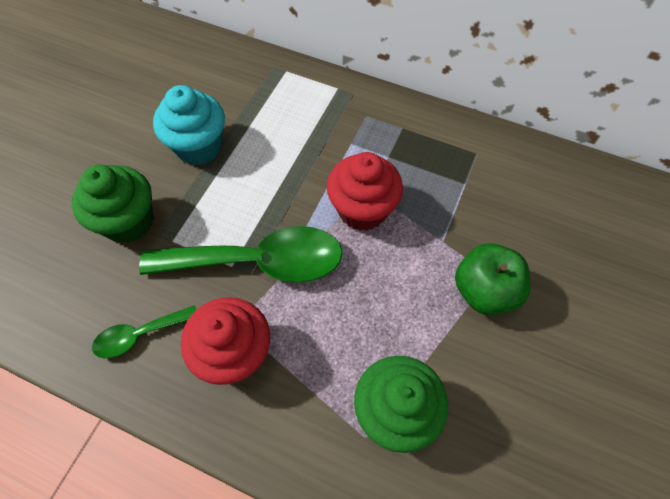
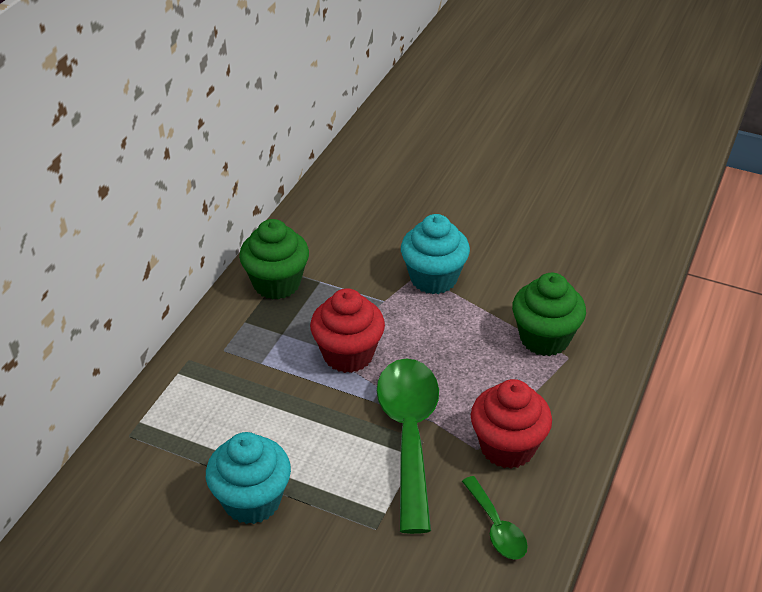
camera: 90 degrees left, 20 degrees down
(129, 221) = (358, 559): green cupcake -> green cupcake (277, 283)
(484, 291) = (433, 278): green apple -> turquoise cupcake

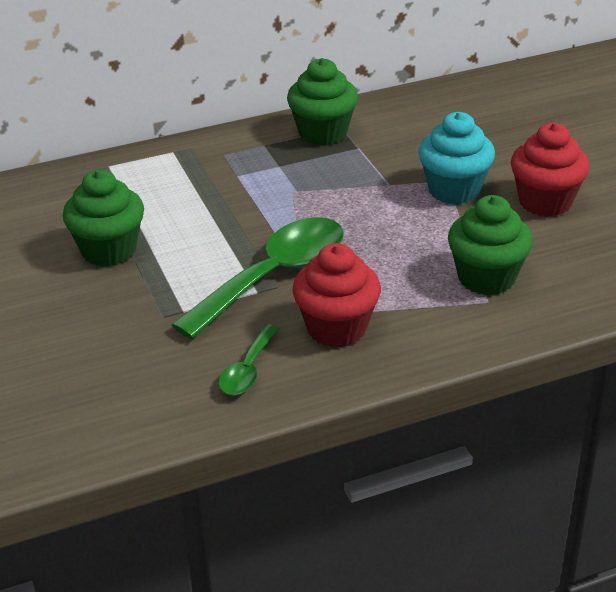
camera: 45 degrees right, 5 degrees down
(252, 501) = (109, 250): turquoise cupcake -> green cupcake
(348, 354) = (307, 203): red cupcake -> red cupcake (545, 202)

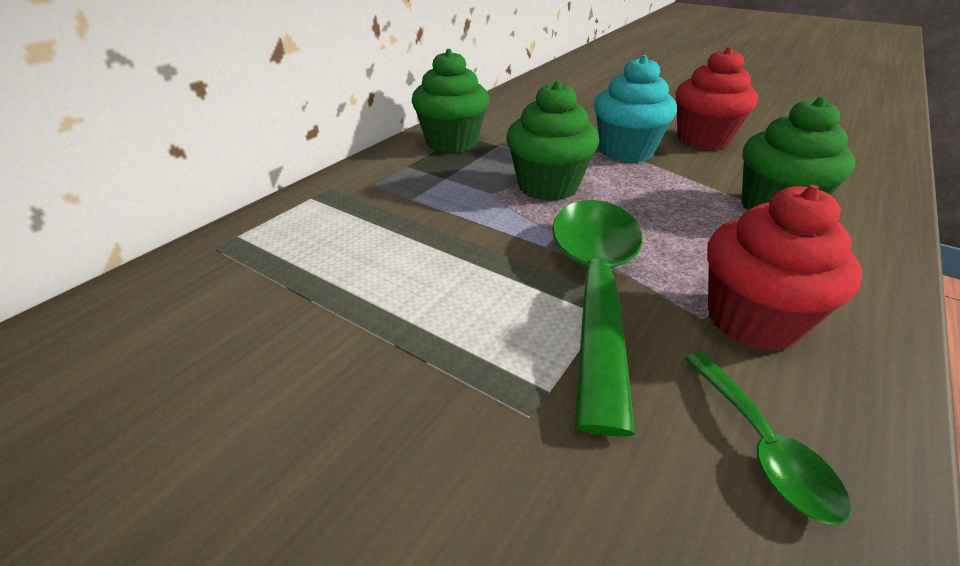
camera: 35 degrees left, 0 degrees up
(109, 250) = (337, 344): green cupcake -> green cupcake (547, 186)

